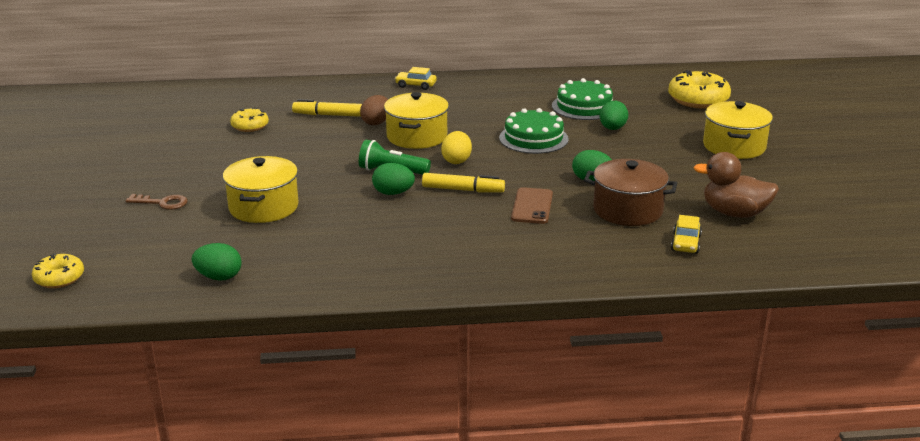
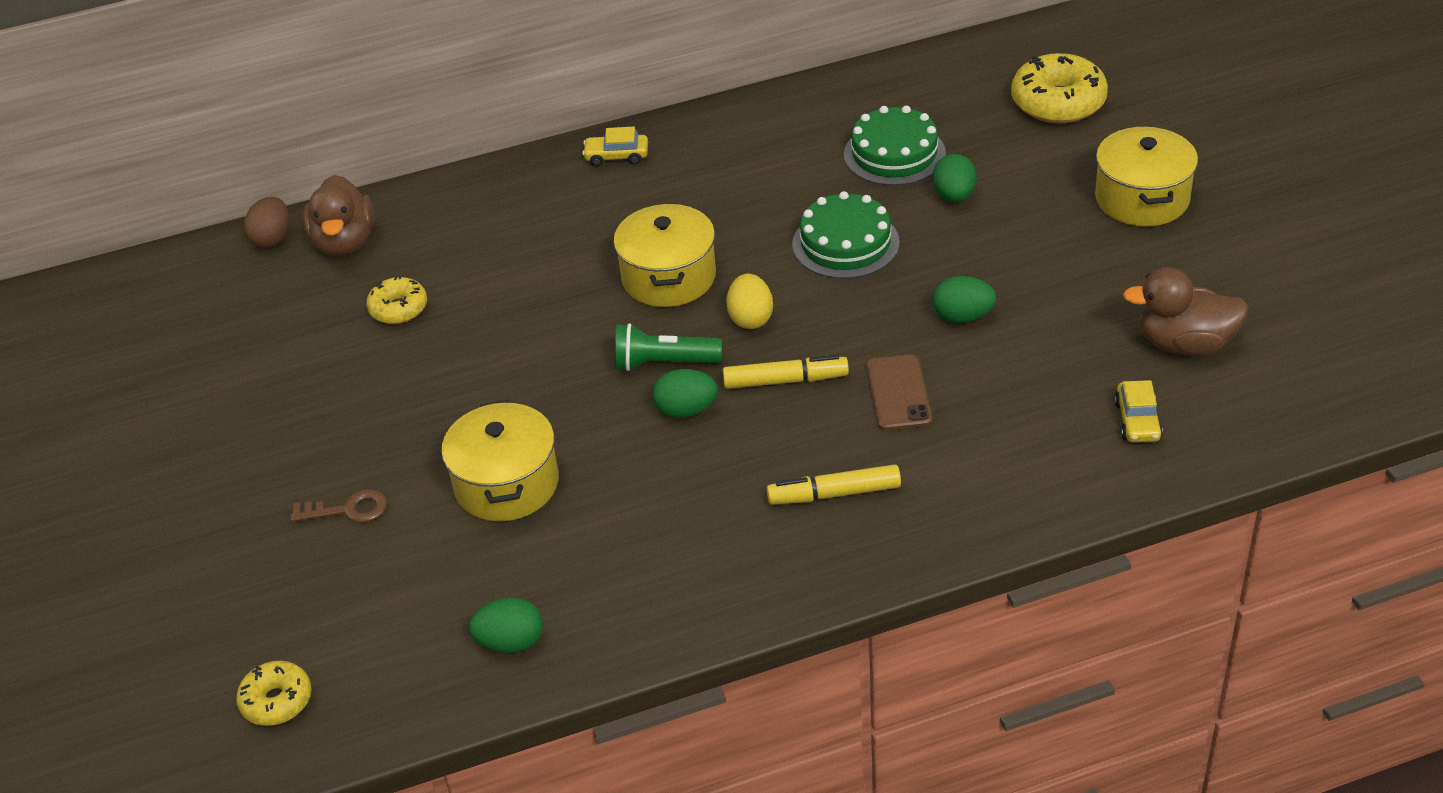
camera: 10 degrees left, 15 degrees up
(238, 96) = (344, 242): none -> brown duck
(328, 115) = (510, 256): yellow marker -> yellow marker (834, 494)
(376, 122) = (592, 258): brown egg -> brown egg (272, 239)
(627, 210) = (1036, 370): brown pot -> none

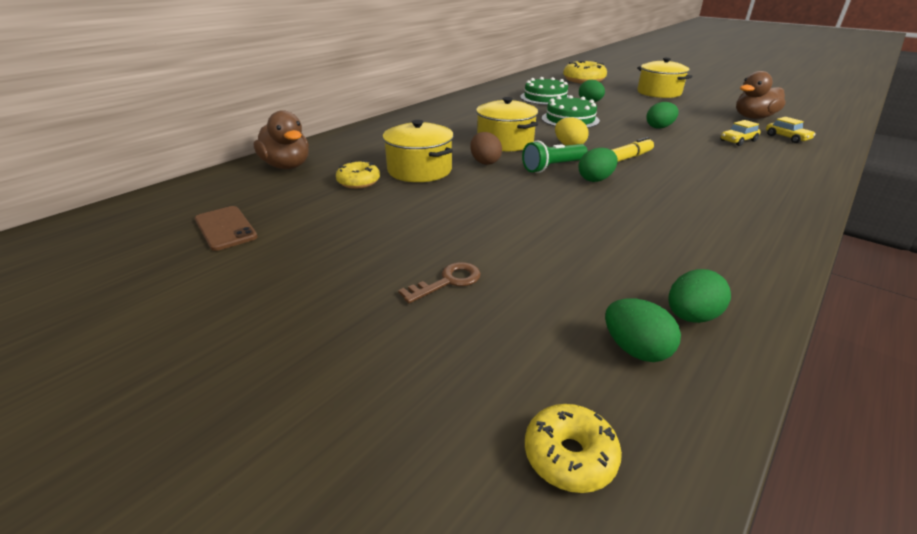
camera: 35 degrees left, 10 degrees down
(272, 239) = (230, 174): brown egg -> brown egg (485, 162)
(421, 650) = (635, 349): none -> green egg
(506, 484) = (544, 234): yellow pot -> yellow pot (419, 170)
(617, 156) = (417, 116): yellow car -> yellow car (738, 141)
(834, 494) = (726, 188): yellow marker -> none
(898, 393) = (681, 151): brown phone -> brown phone (225, 228)

